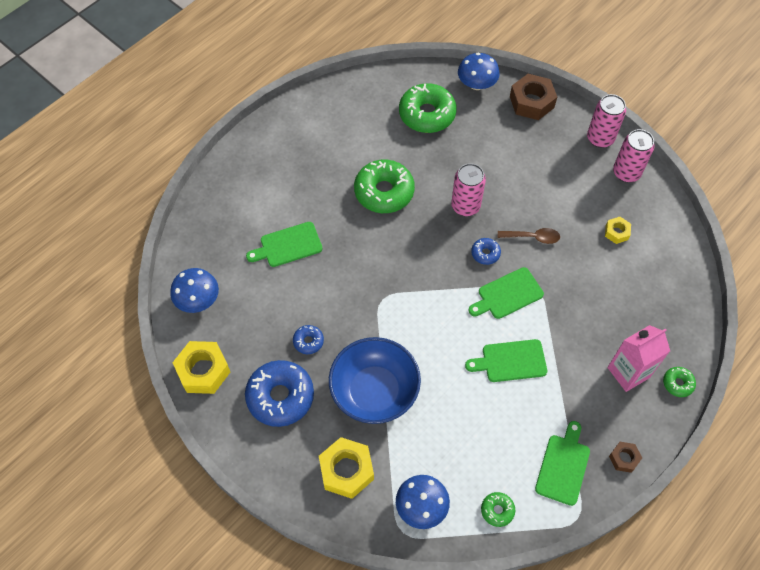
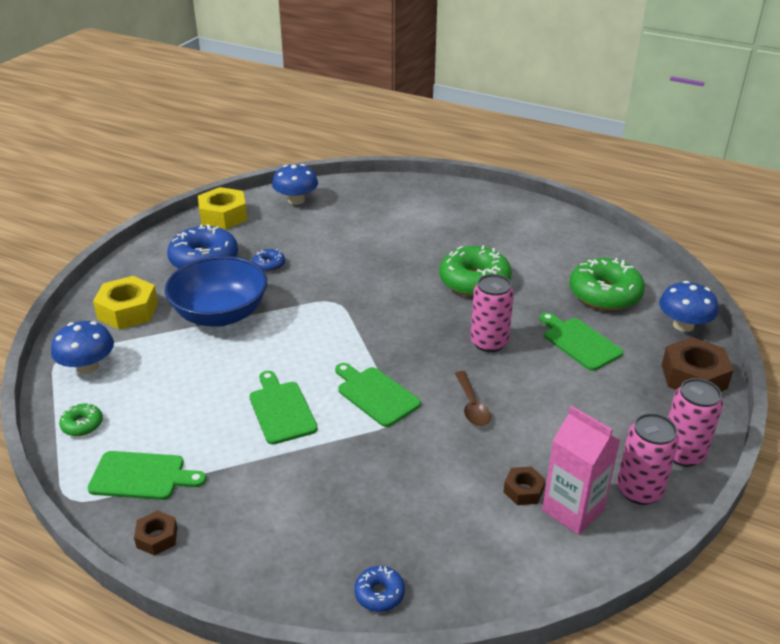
camera: 75 degrees right, 25 degrees down
(288, 245) = (376, 235): green cutting board -> green cutting board (579, 342)
(485, 253) = (428, 368): blue donut -> blue donut (379, 593)
(616, 232) = (523, 490): yellow nut -> brown nut
(628, 372) = (292, 529): pink carton -> pink carton (573, 510)
(677, 383) = (286, 591): green donut -> none

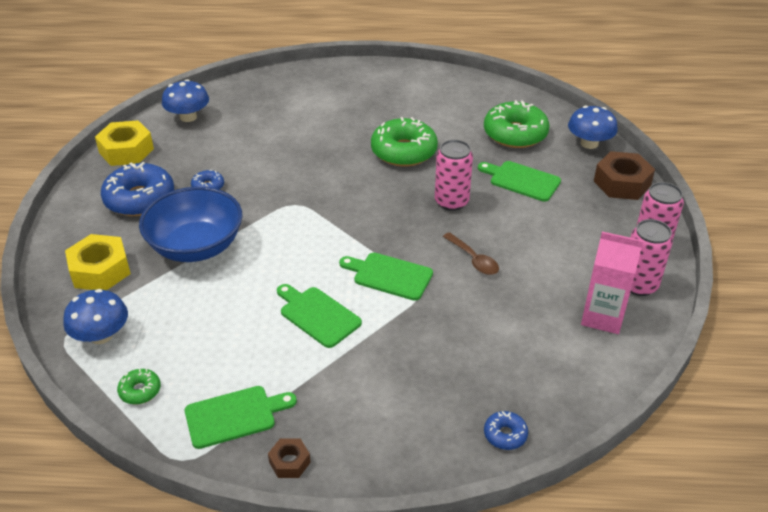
camera: 25 degrees left, 5 degrees up
(523, 490) = (557, 314): brown nut -> none

